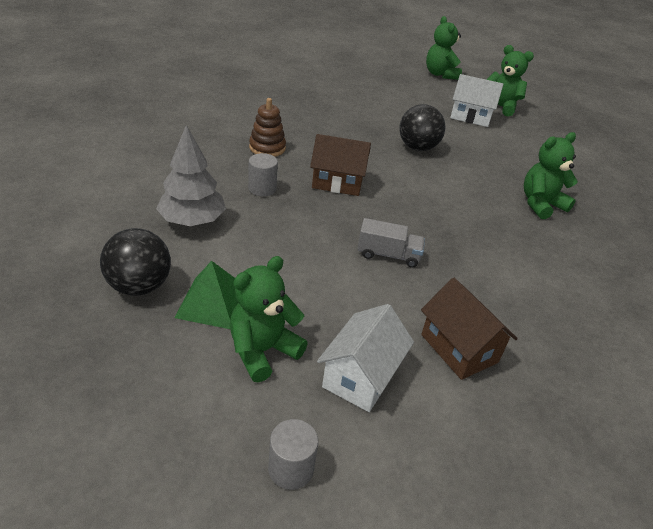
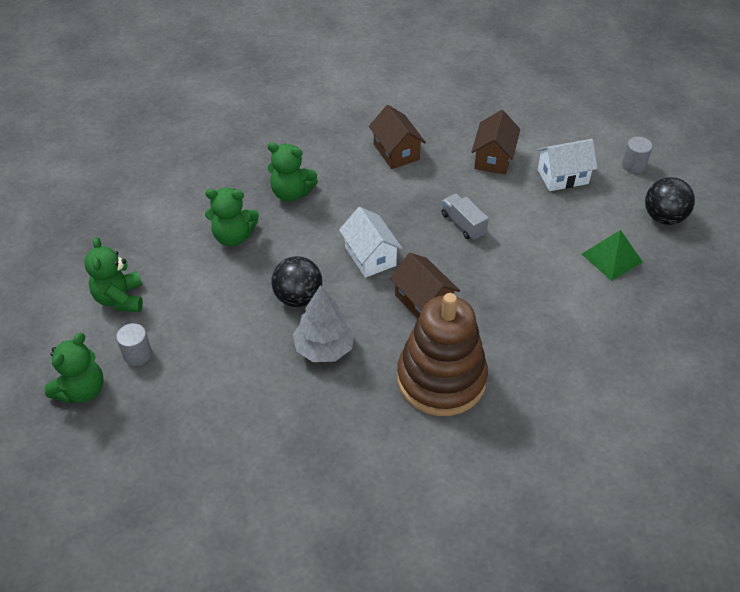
camera: 130 degrees left, 10 degrees up
(139, 286) = (652, 295): black ball -> black ball (663, 217)
(192, 221) = (579, 329): grey tree -> grey tree (324, 348)
(262, 188) = (494, 331): grey cylinder -> grey cylinder (137, 354)
(263, 351) = (604, 216): green teddy bear -> green teddy bear (233, 236)
(267, 148) = (441, 379): brown stacking toy -> brown stacking toy, size x2.14
(470, 116) = (177, 304): white house -> white house (370, 256)
(544, 290) = (396, 152): none -> brown house

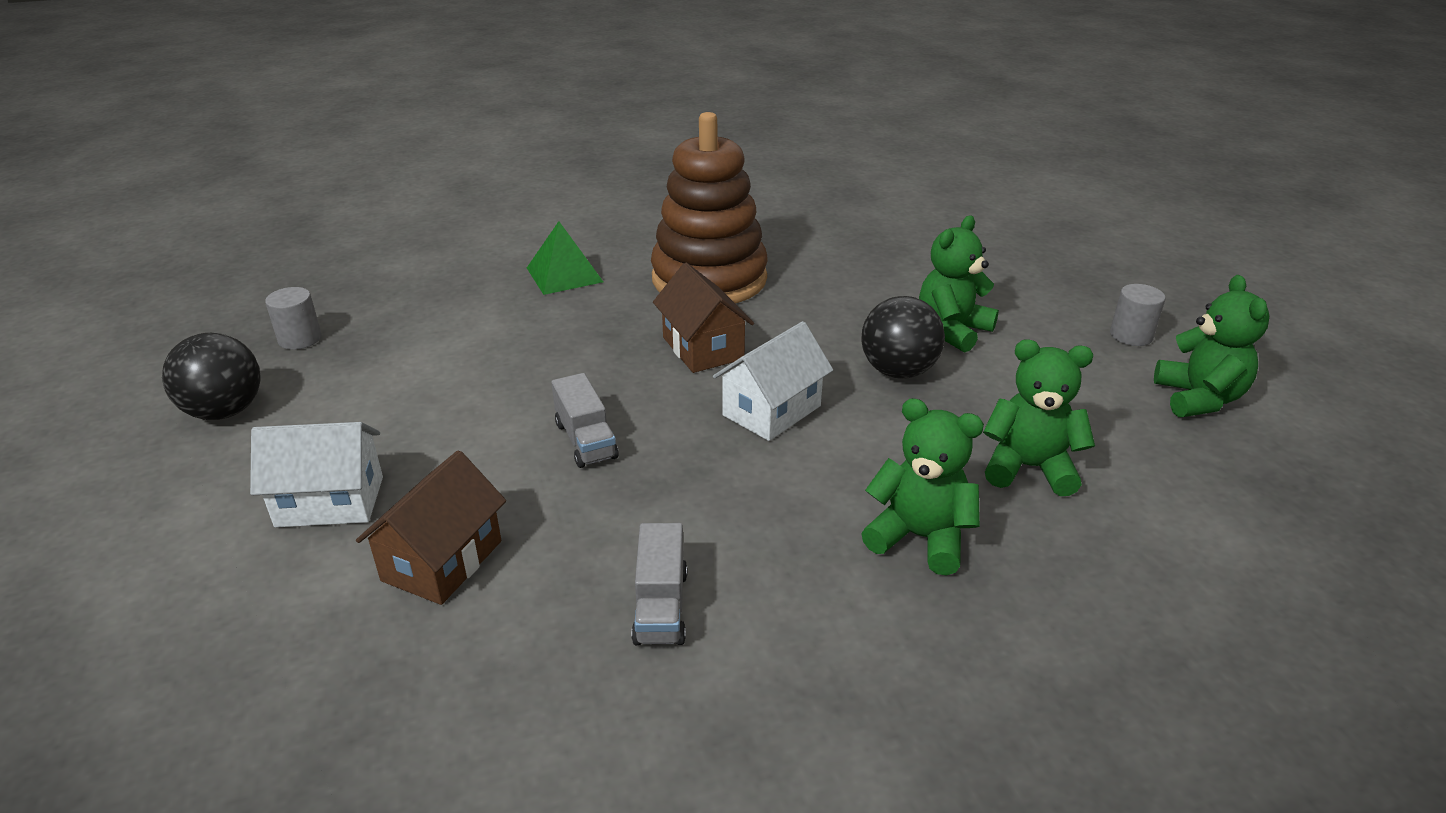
camera: 170 degrees left, 15 degrees down
(82, 390) = (1189, 310): green teddy bear -> green teddy bear (952, 330)
(324, 348) = (859, 317): grey tree -> none
(370, 256) = (772, 411): white house -> white house turned 60 degrees clockwise
(396, 152) = (661, 606): brown house -> grey truck
(612, 258) = (375, 368): green pyramid -> green pyramid (564, 274)
(633, 165) = (164, 506): grey cylinder -> grey cylinder (300, 339)

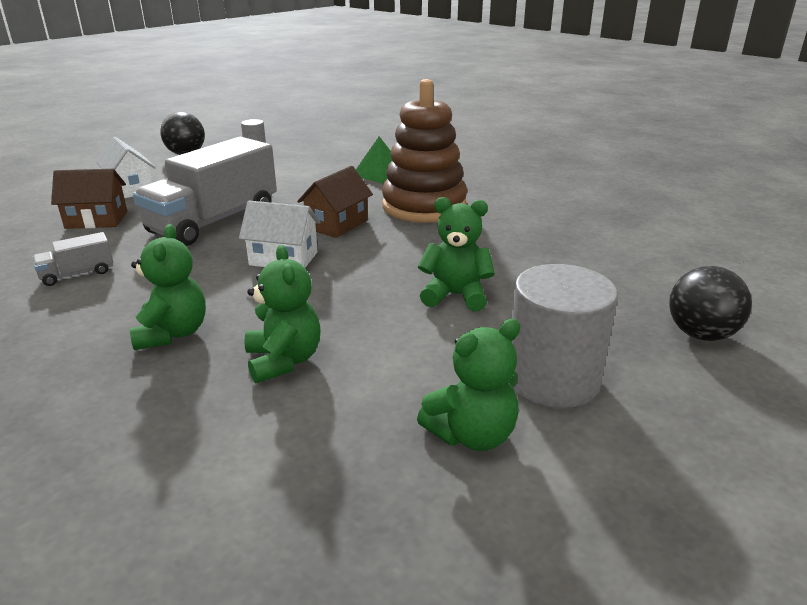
camera: 60 degrees right, 5 degrees down
(586, 440) = (214, 221): grey truck -> grey truck, size x2.29
(898, 371) = (372, 287): black ball -> black ball (700, 334)
(1131, 335) = (552, 380): grey cylinder -> grey cylinder, size x2.11

